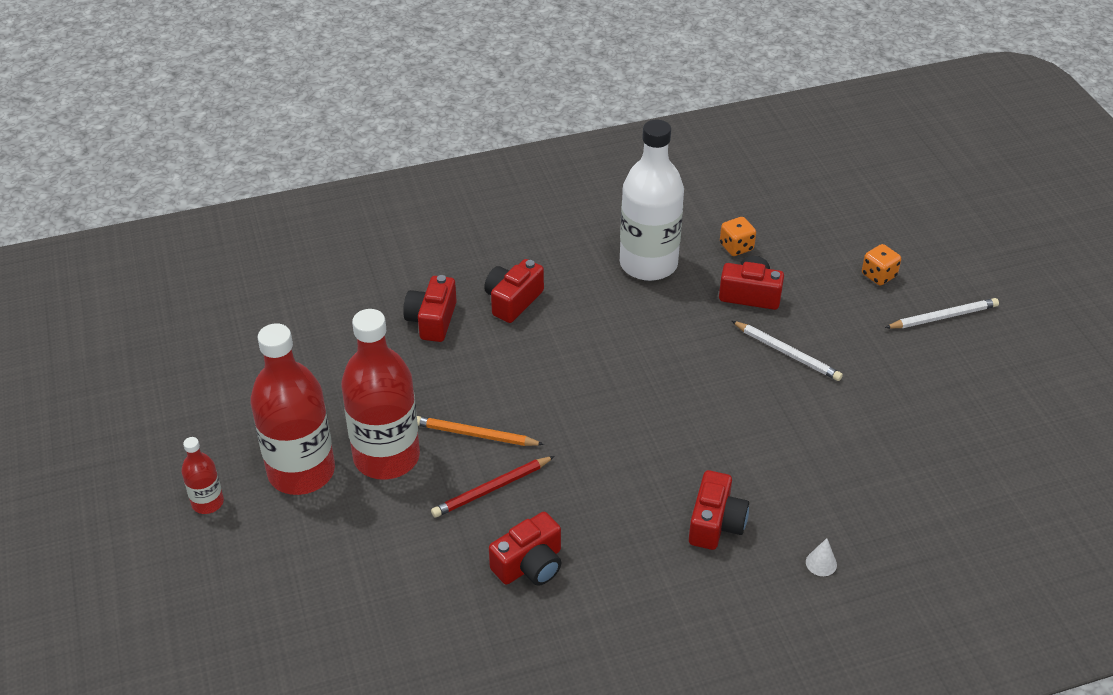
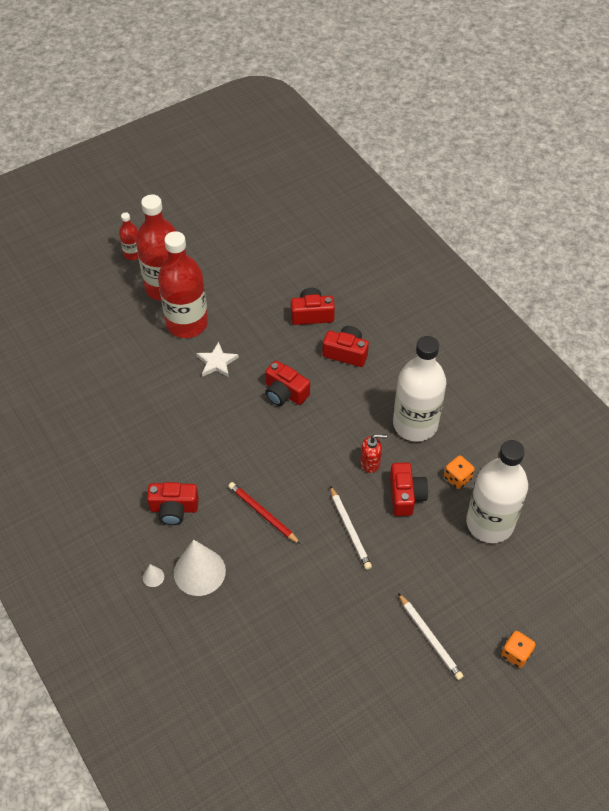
camera: 75 degrees right, 10 degrees up
(475, 434) = (217, 362): orange pencil -> white star
(491, 489) = (174, 381): red pencil -> red pencil (263, 514)
(529, 564) = (119, 414): red camera -> red camera (285, 393)
(694, 315) = (370, 463): none -> red soap dispenser
(787, 353) = (349, 529): white pencil -> white pencil turned 45 degrees counterclockwise
(803, 236) = (489, 523): none -> white bottle
(821, 511) = (199, 571): none -> white cone
(878, 275) = (463, 584): orange dice -> orange dice (516, 654)

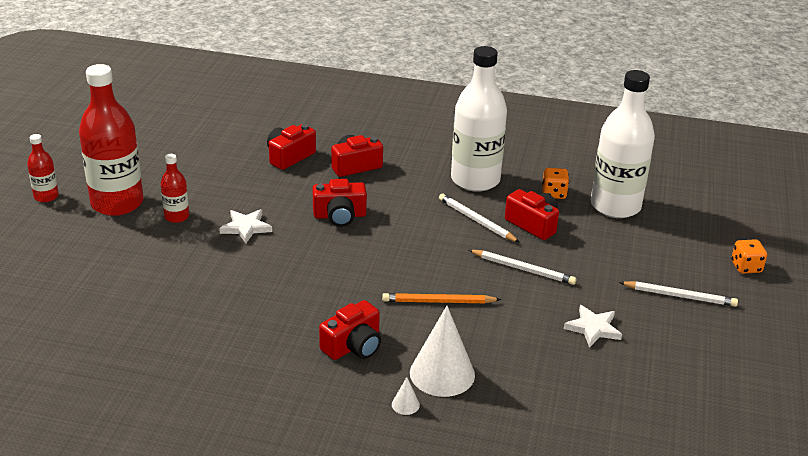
camera: 45 degrees left, 20 degrees down
(187, 323) = (177, 216): red bottle -> red bottle, size x0.47
(263, 514) = (438, 301): red pencil -> orange pencil
(334, 615) = (593, 328): none -> white star
(370, 463) = (476, 220): red soap dispenser -> white pencil

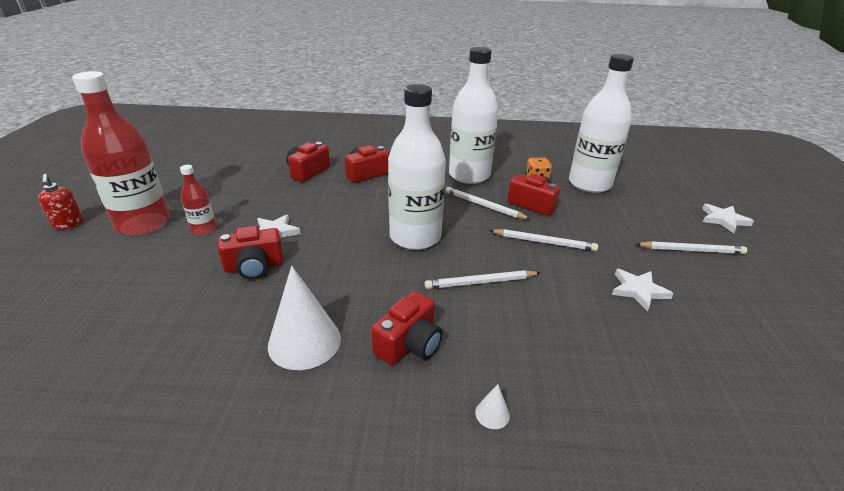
camera: 10 degrees left, 0 degrees up
(46, 196) = (68, 224): red bottle -> red soap dispenser
(339, 216) = (362, 213): red camera -> red camera (254, 266)
(388, 248) = (415, 237): none -> white bottle
(438, 301) = (480, 282): orange pencil -> white pencil
(442, 373) = (517, 364): white cone -> white cone (304, 341)
(746, 267) = (723, 220): orange dice -> white star

